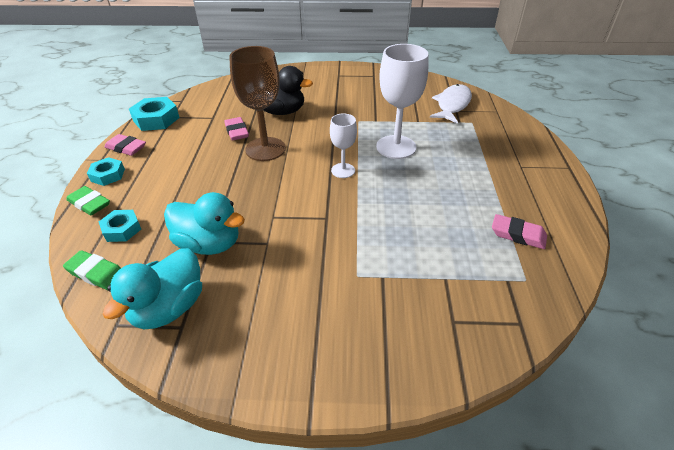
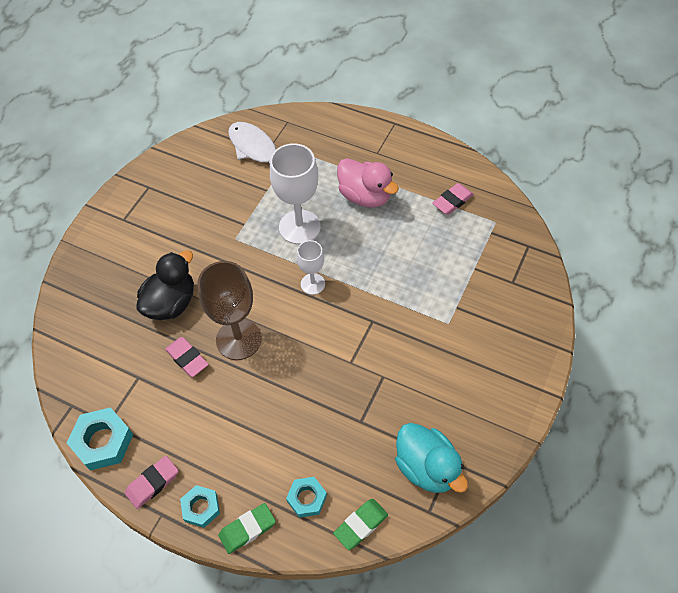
camera: 65 degrees left, 15 degrees up
(209, 244) = (363, 423): turquoise duck -> none
(237, 132) = (187, 358): pink eraser -> pink eraser turned 45 degrees clockwise
(463, 173) = (365, 196): none -> pink duck

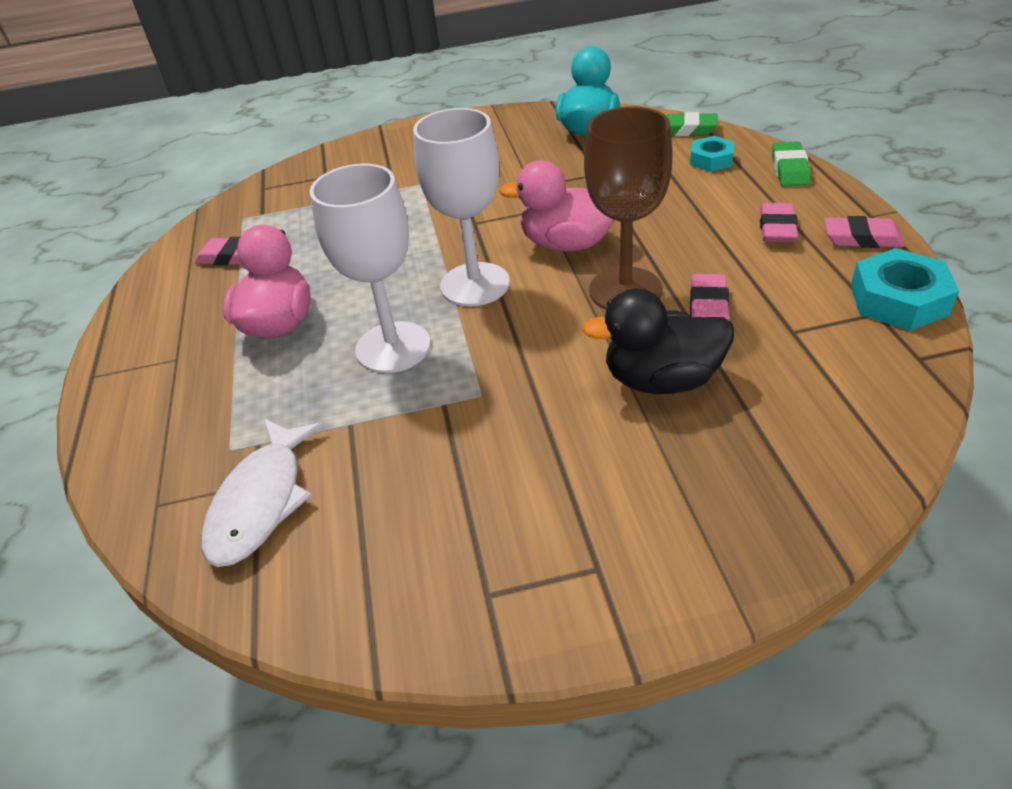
camera: 125 degrees left, 15 degrees down
(201, 508) = (822, 200): turquoise nut -> none
(205, 454) = (777, 228): none -> pink eraser
(247, 529) = (789, 169): green eraser -> green eraser turned 75 degrees clockwise
(303, 346) = (567, 244): none -> pink duck
(312, 284) = (475, 284): white goblet -> white goblet, size x1.77

